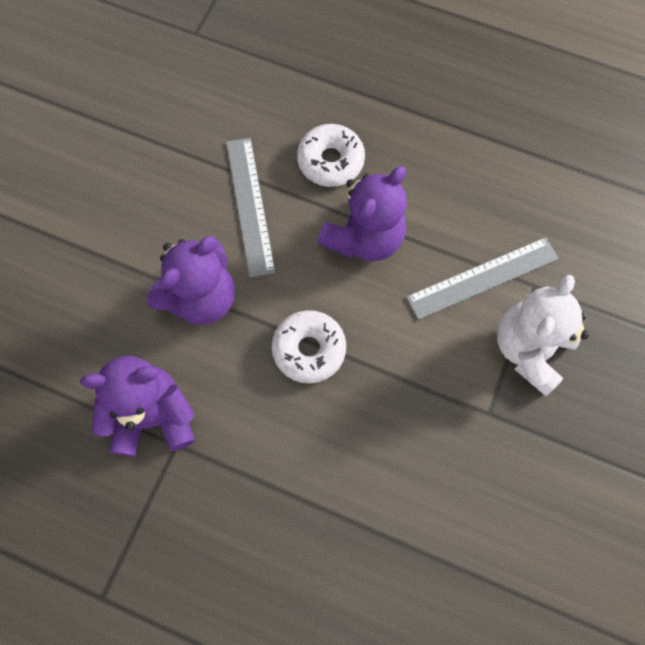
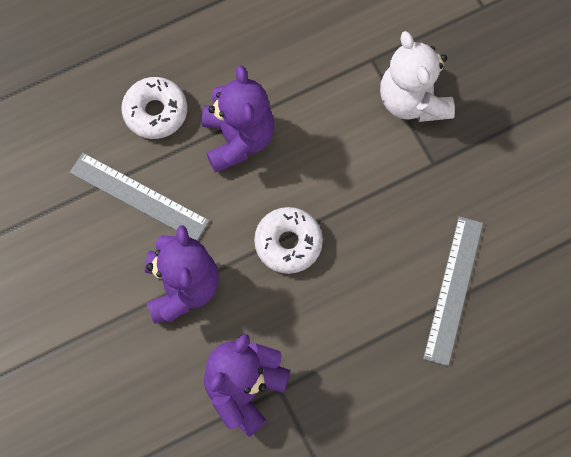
camera: 50 degrees left, 0 degrees up
(482, 278) = (337, 86): grey ruler -> grey ruler (453, 289)

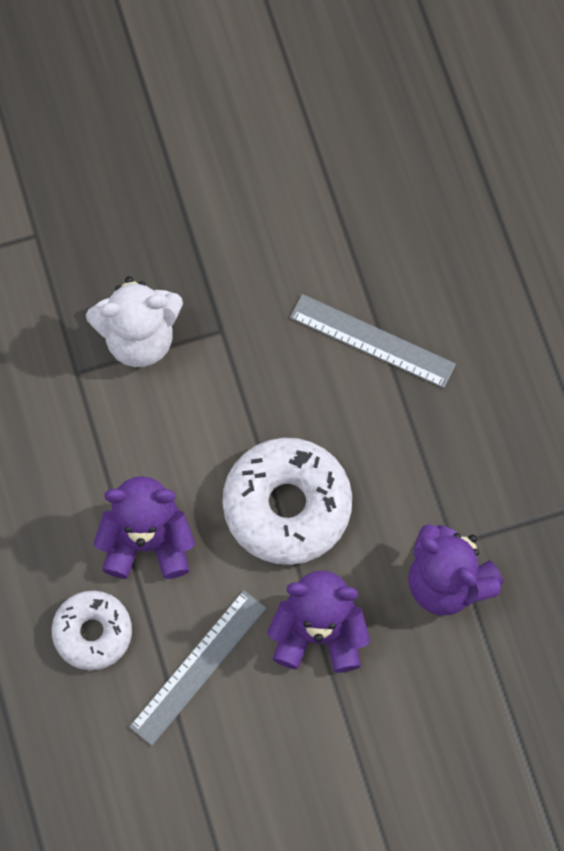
camera: 80 degrees left, 0 degrees up
(288, 243) = (287, 506): white donut -> white donut, size x1.64

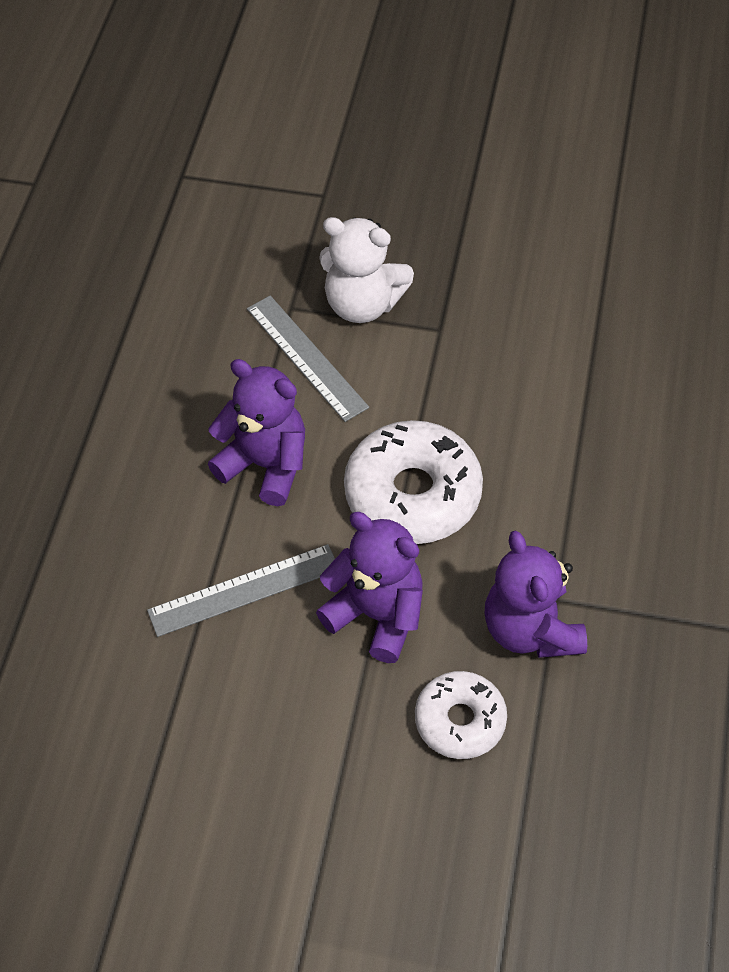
camera: 30 degrees right, 15 degrees down
(93, 633) = (167, 516): white donut -> white donut (460, 720)
(372, 341) = (575, 395): grey ruler -> grey ruler (306, 357)

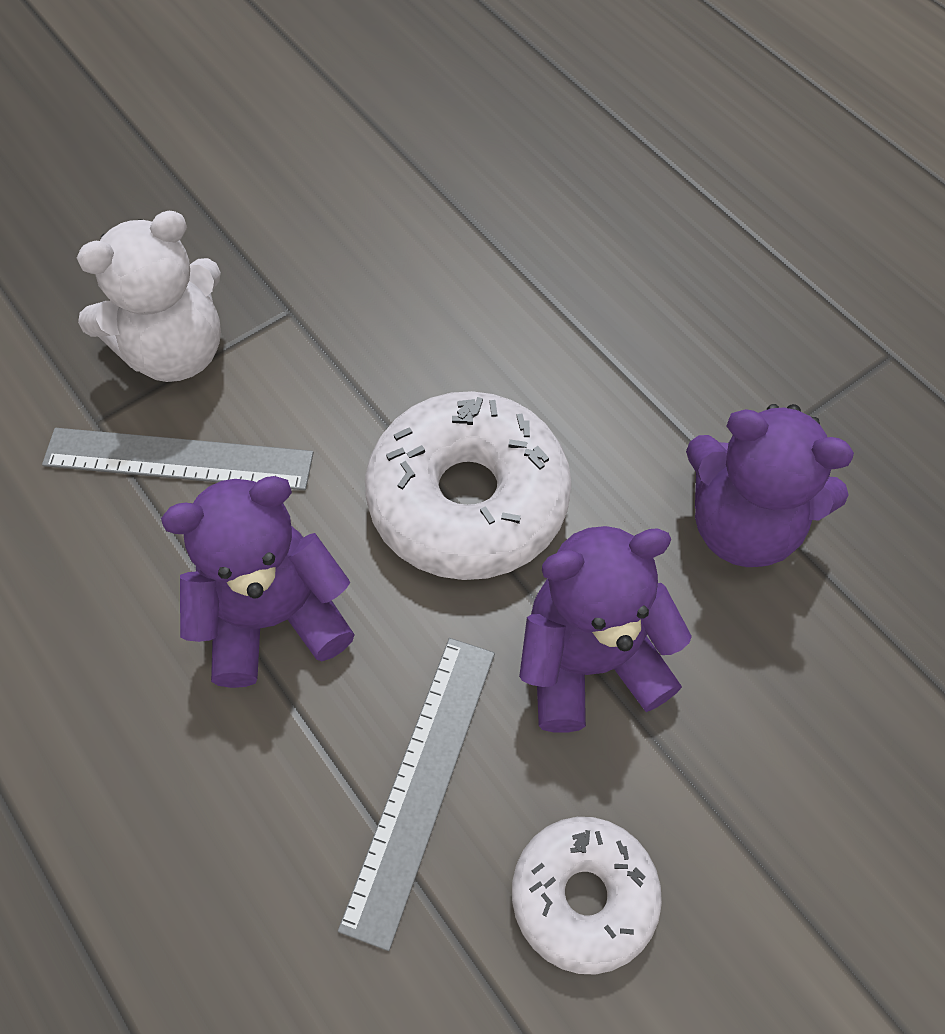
camera: 50 degrees left, 5 degrees up
(460, 720) = (801, 686): white donut -> white donut (583, 896)

